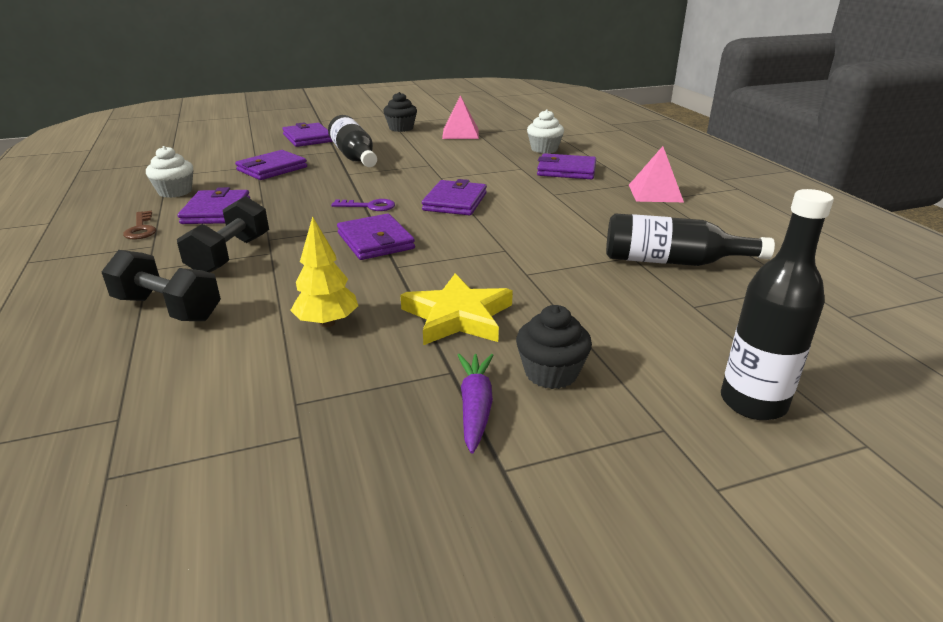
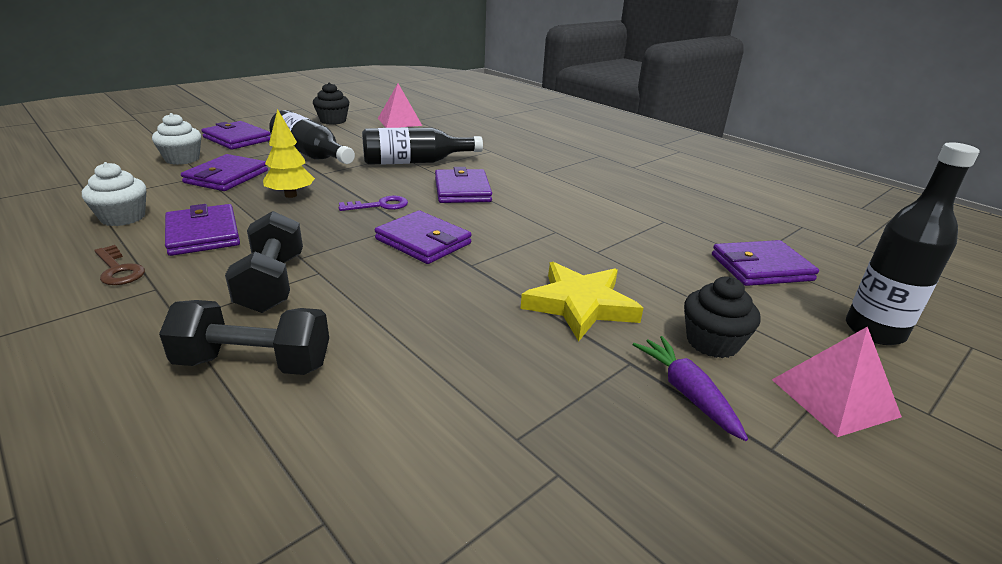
camera: 25 degrees left, 0 degrees up
(327, 323) = (461, 339): yellow tree -> yellow tree (291, 195)
(544, 149) = (493, 131): white cupcake -> white cupcake (182, 159)
(566, 170) = (532, 149): purple wallet -> purple wallet (761, 267)
(655, 193) = (624, 162): pink pyramid -> pink pyramid (834, 397)
(672, 261) = (698, 220): black bottle -> black bottle (415, 162)

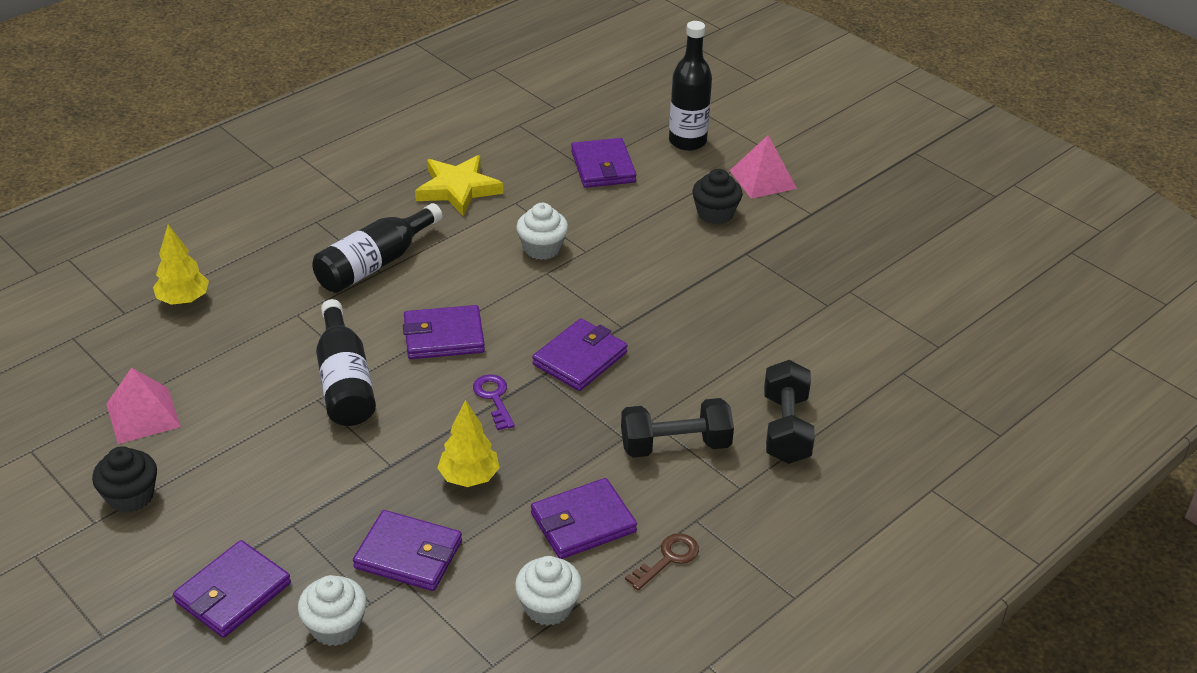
camera: 90 degrees left, 10 degrees up
(311, 154) = (312, 489): black bottle -> black bottle (374, 264)
(504, 127) = (183, 300): none -> yellow tree
(580, 305) = (678, 268): yellow star -> yellow star (458, 189)
(593, 230) = (542, 248): none -> white cupcake
(686, 393) = (772, 234): purple carrot -> none

